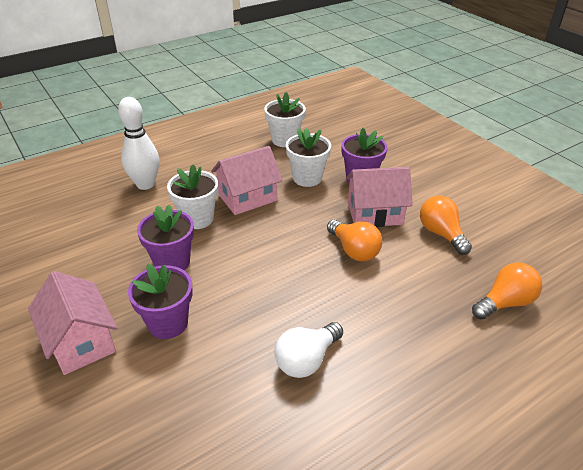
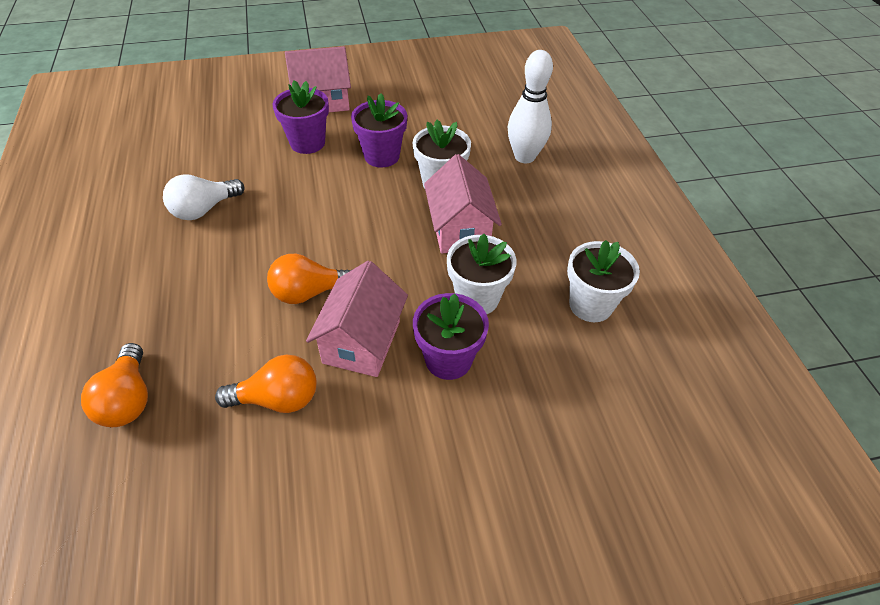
camera: 110 degrees right, 10 degrees up
(306, 360) = (204, 209): white light bulb -> white light bulb turned 105 degrees counterclockwise

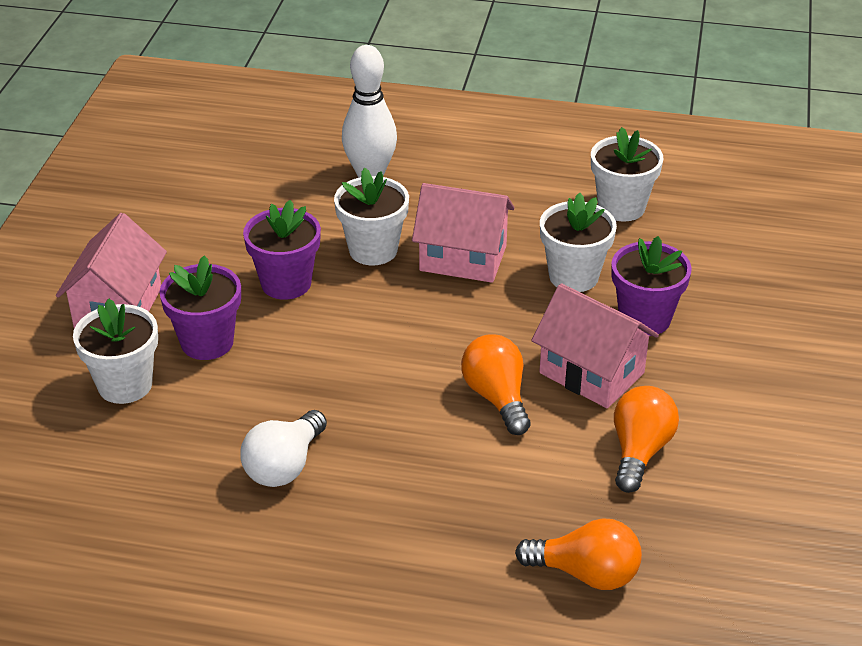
camera: 65 degrees left, 10 degrees down
(204, 209) = (284, 466): white light bulb -> white light bulb turned 45 degrees clockwise
(256, 125) = (125, 385): none -> white flower pot
(309, 292) = (497, 397): orange light bulb -> orange light bulb turned 150 degrees clockwise

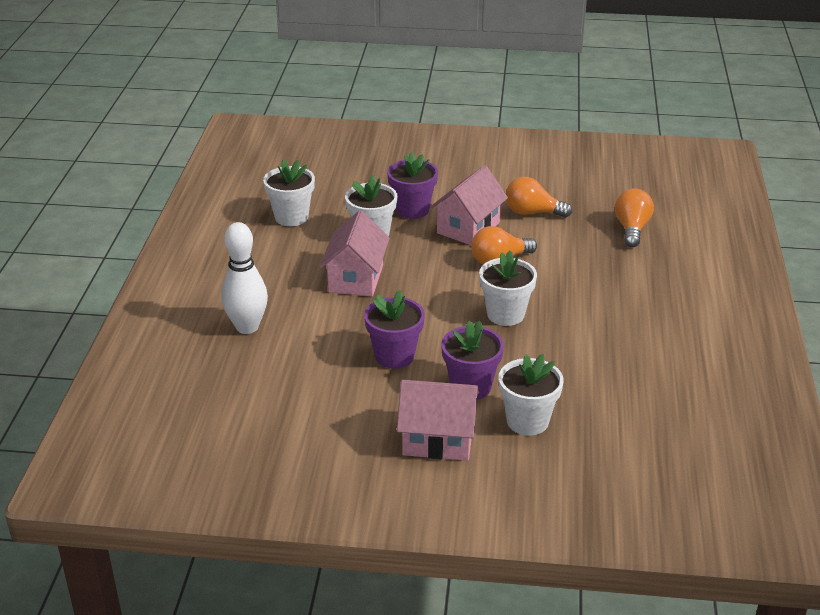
camera: 95 degrees left, 5 degrees down
(284, 466) = (586, 338): white light bulb -> none
(373, 250) = (349, 318): white flower pot -> white flower pot (505, 314)

